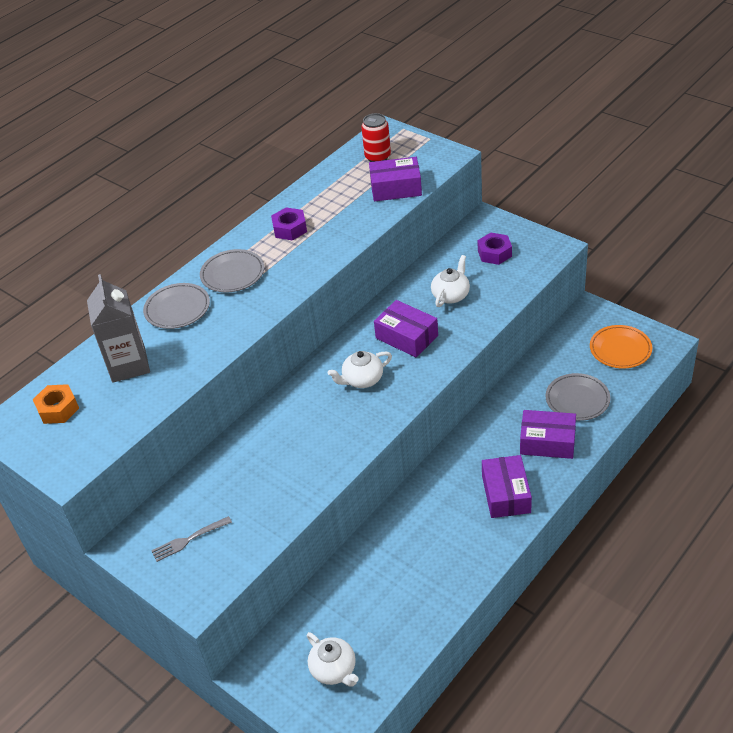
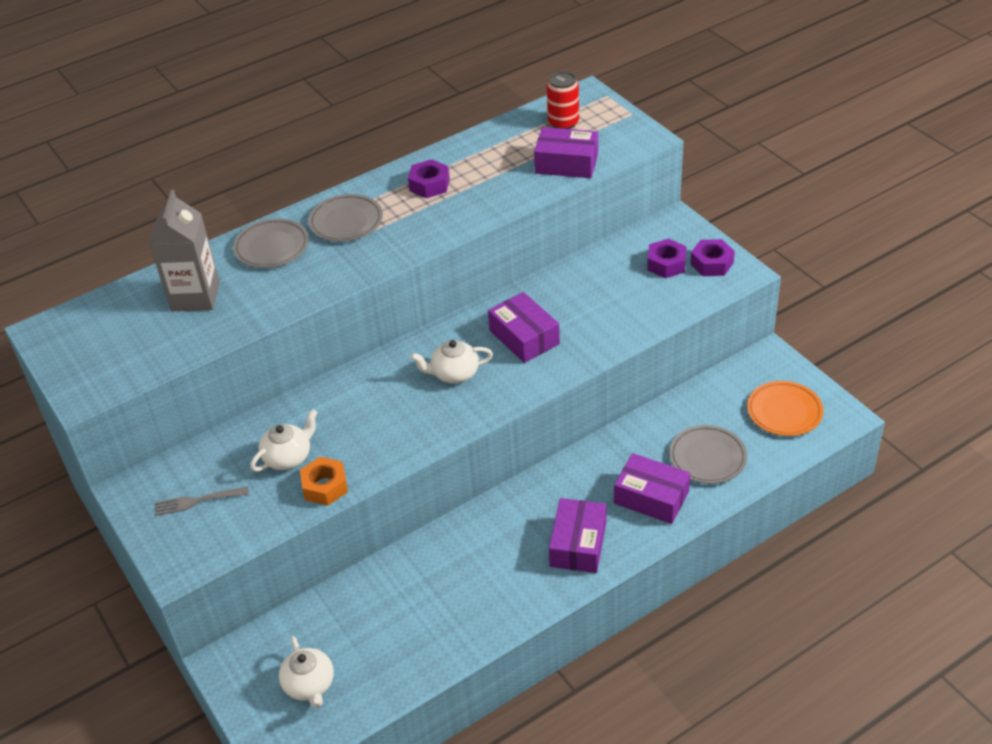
camera: 15 degrees right, 0 degrees up
(58, 409) = (105, 326): orange nut -> orange nut (325, 486)
(451, 295) = (595, 301): white teapot -> white teapot (288, 457)
(530, 245) = (711, 263): none -> purple nut

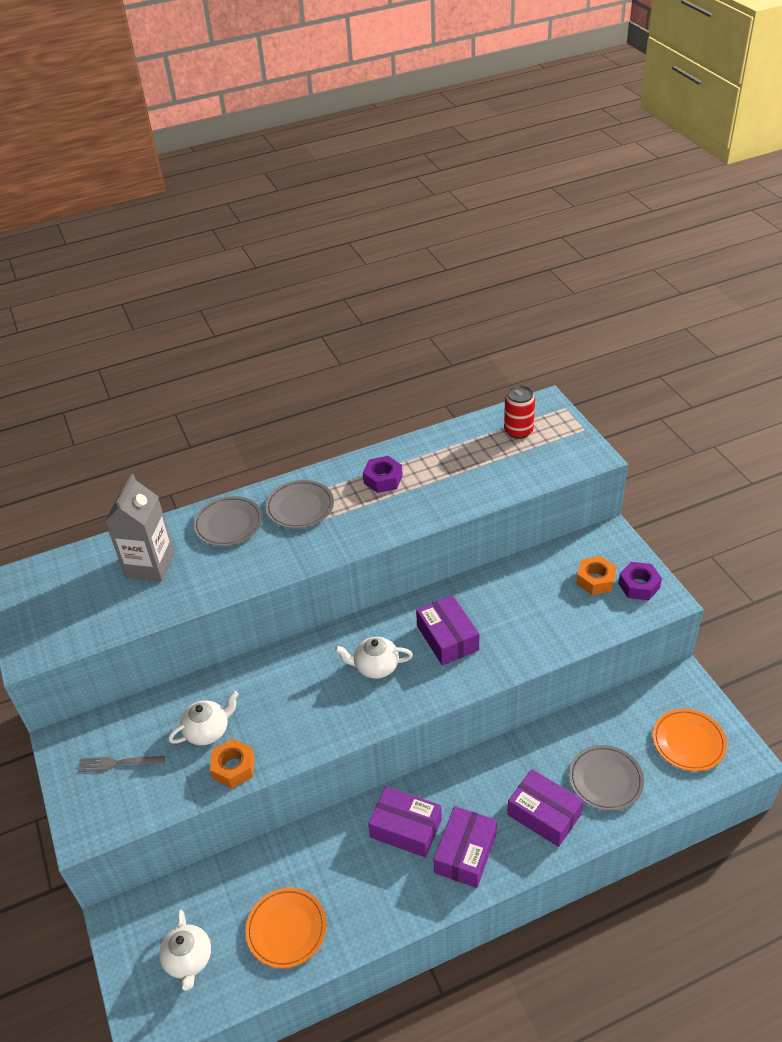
camera: 10 degrees right, 0 degrees up
(407, 641) = (286, 929): none -> orange plate
(566, 163) = (513, 473): purple box -> purple box (406, 828)
(666, 264) = (595, 580): purple nut -> orange nut

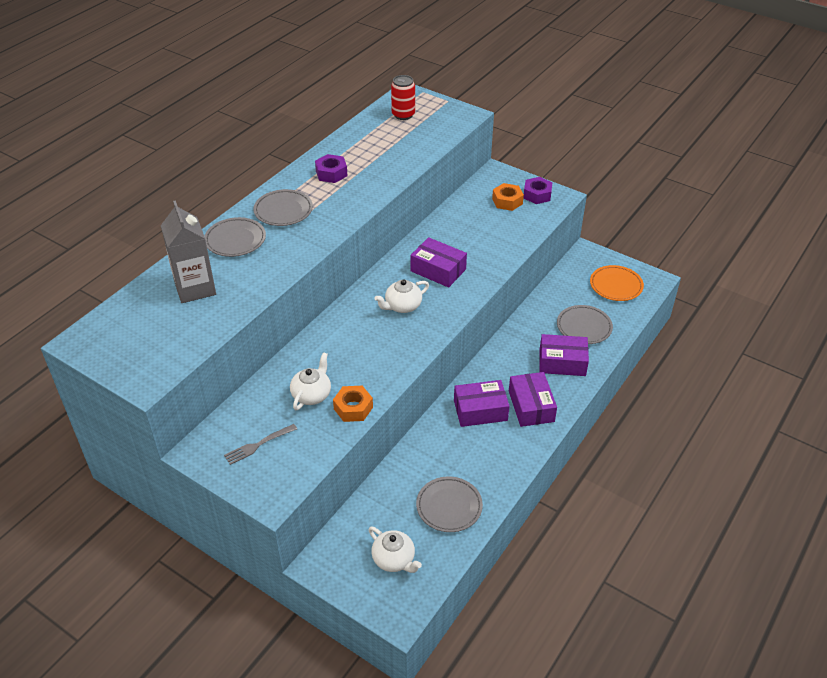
camera: 35 degrees left, 0 degrees up
(286, 929) = (449, 506): orange plate -> grey plate

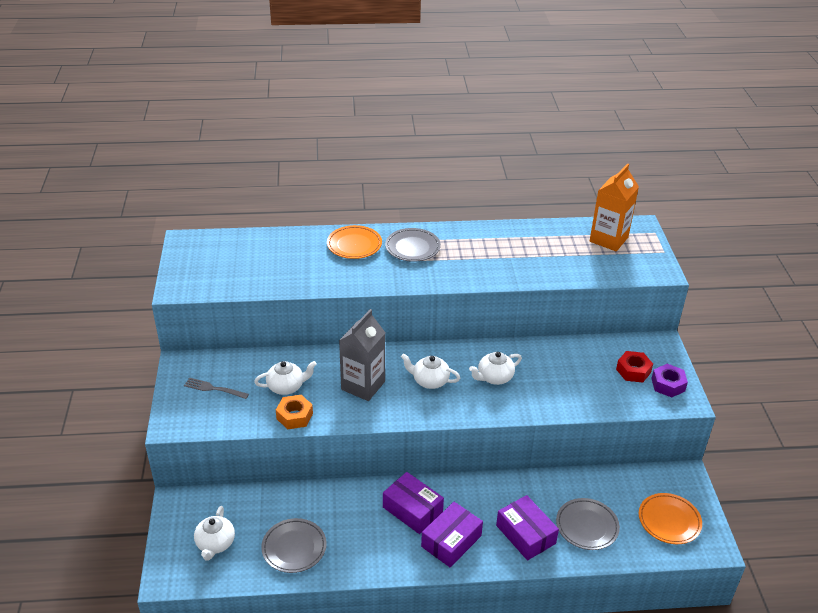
camera: 50 degrees right, 5 degrees down
(195, 288) = (285, 256): grey carton -> grey carton (363, 385)
(235, 240) = (354, 245): grey plate -> orange plate
(331, 173) = (485, 245): purple nut -> none
(403, 115) = (608, 239): red can -> orange carton
(438, 270) = (494, 377): purple box -> white teapot
(507, 201) = (633, 371): orange nut -> red nut

